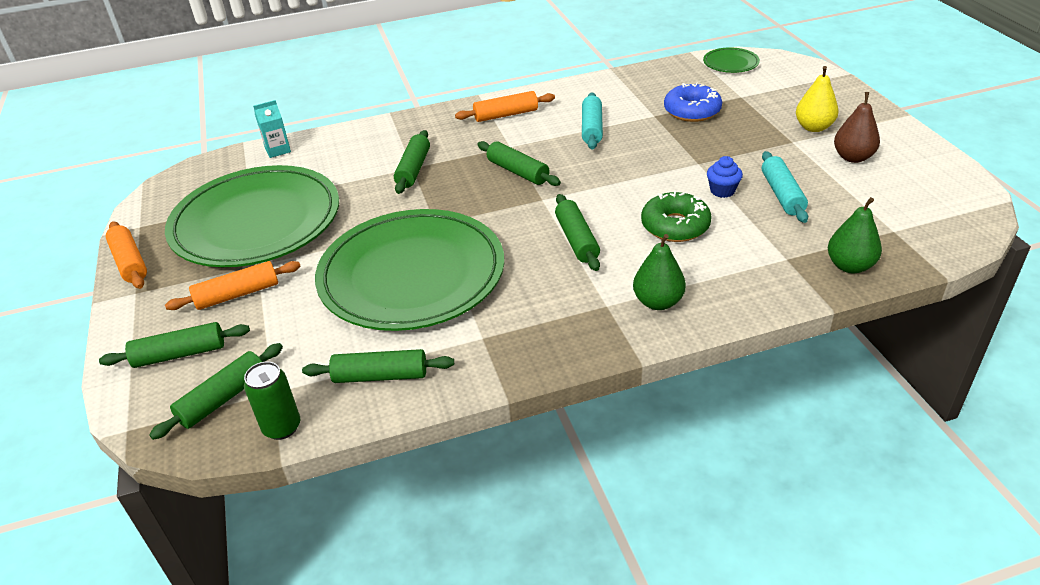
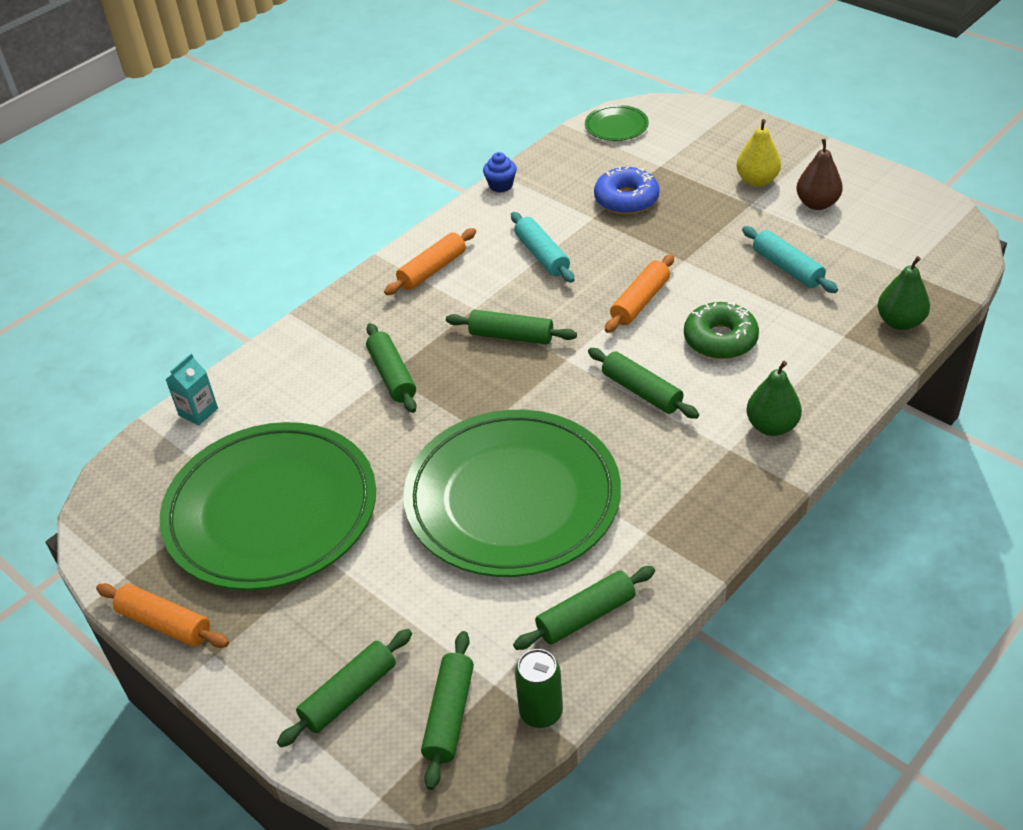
camera: 30 degrees left, 5 degrees up
(237, 294) = (342, 602): orange rolling pin -> orange rolling pin (640, 301)
(722, 191) = (731, 284): blue cupcake -> blue cupcake (501, 185)

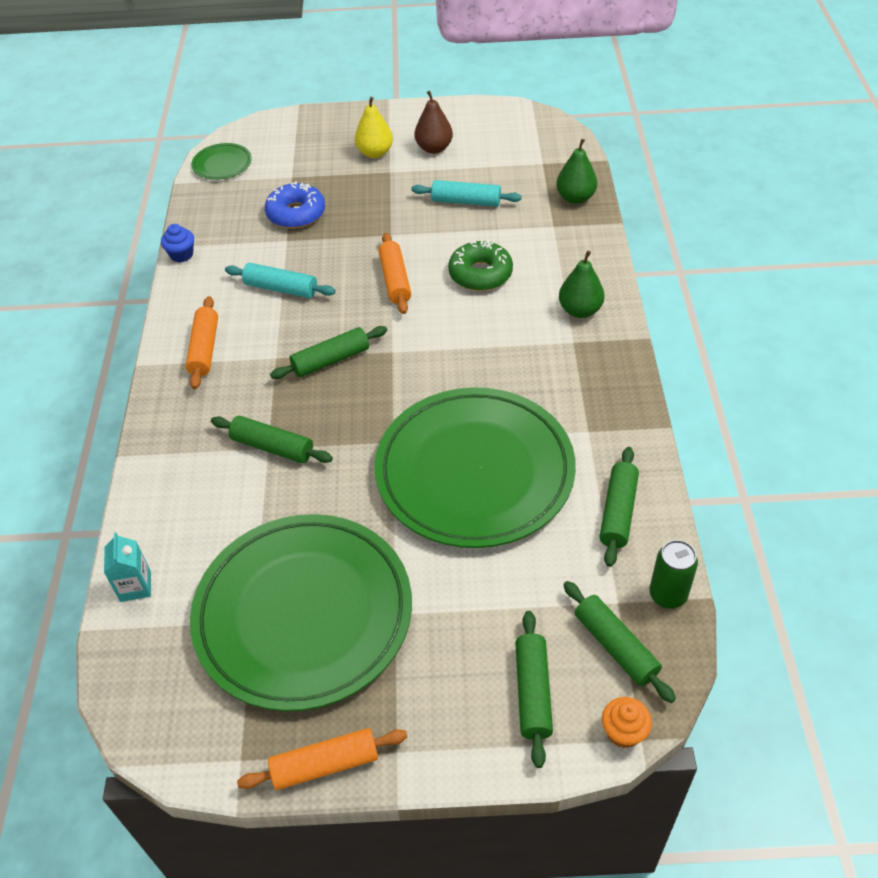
camera: 45 degrees left, 5 degrees up
(374, 781) = (623, 732): none -> orange cupcake
(641, 391) = (471, 340): green rolling pin -> none

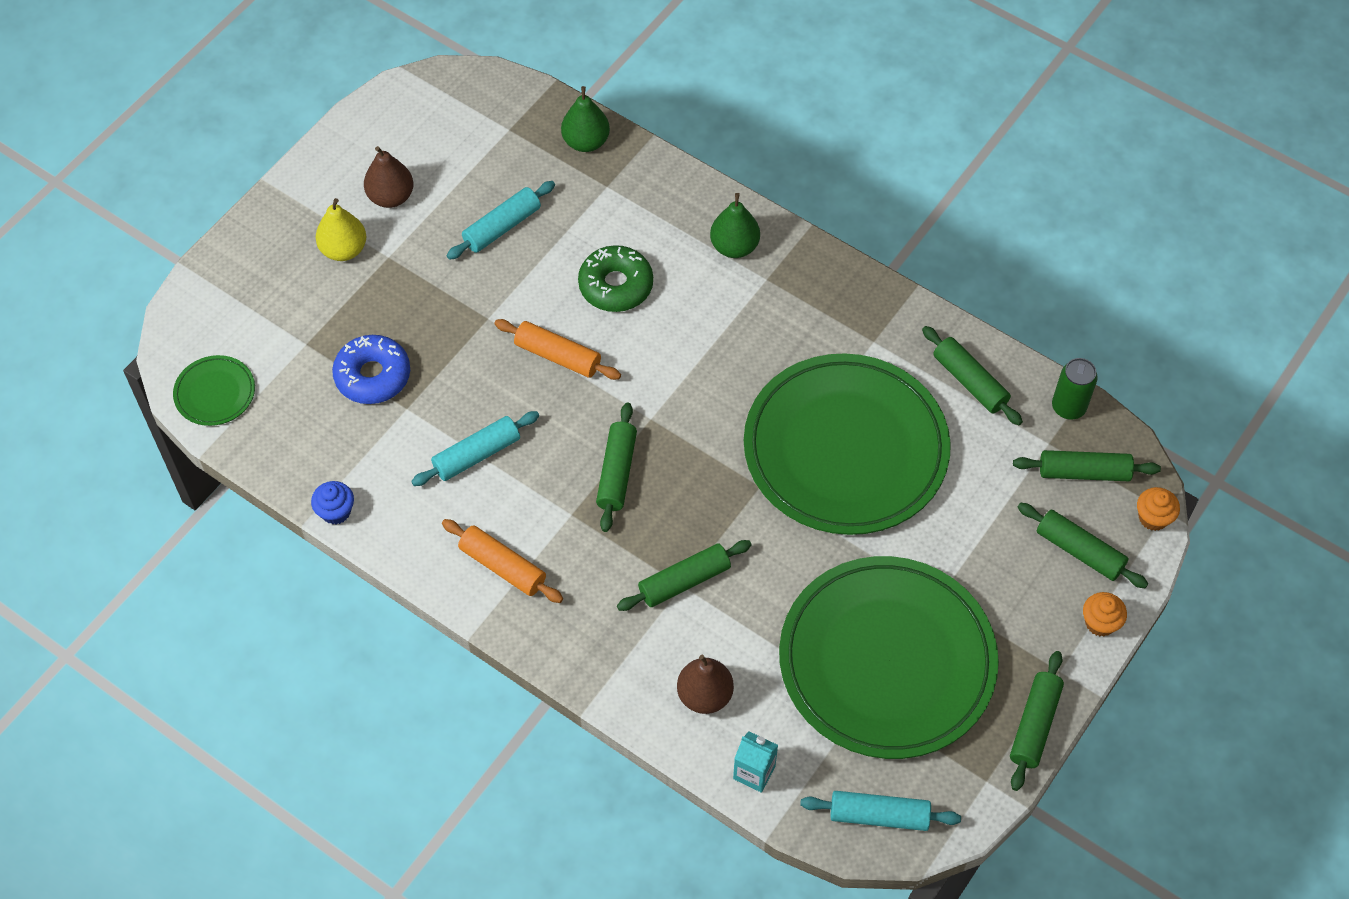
camera: 55 degrees left, 10 degrees up
(151, 696) = (879, 815): none -> turquoise rolling pin
(183, 516) = (705, 695): none -> brown pear
(325, 765) = (1034, 725): orange rolling pin -> green rolling pin
(474, 755) = (1100, 623): none -> orange cupcake

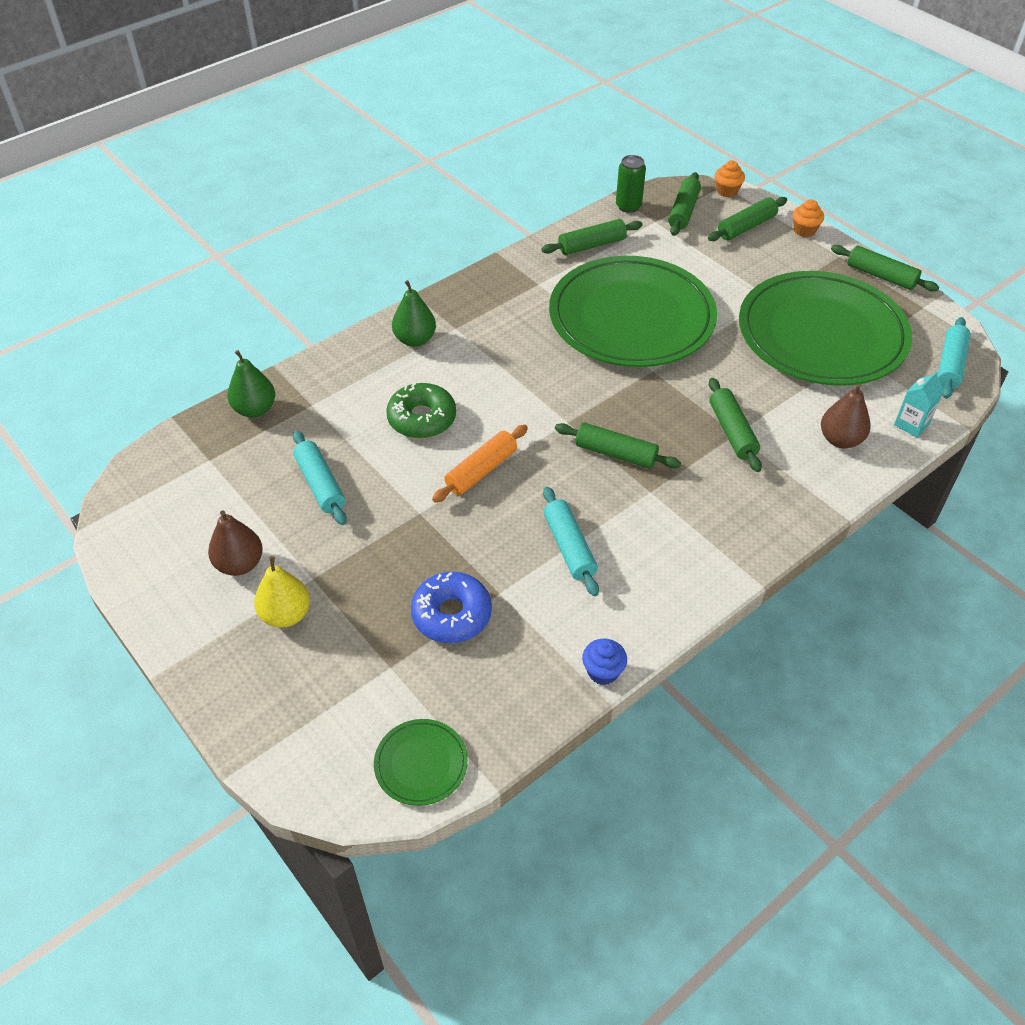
camera: 75 degrees left, 10 degrees down
(503, 566) = (694, 549): orange rolling pin -> none

